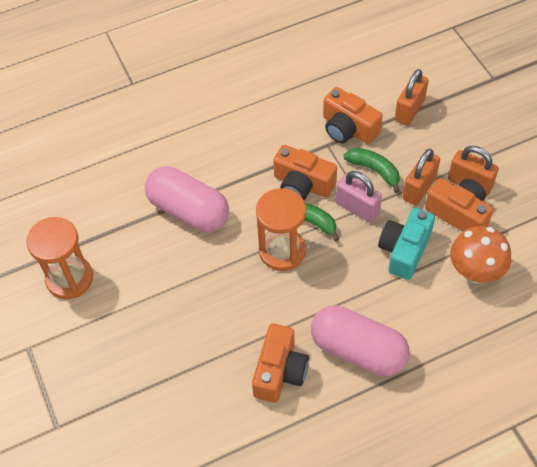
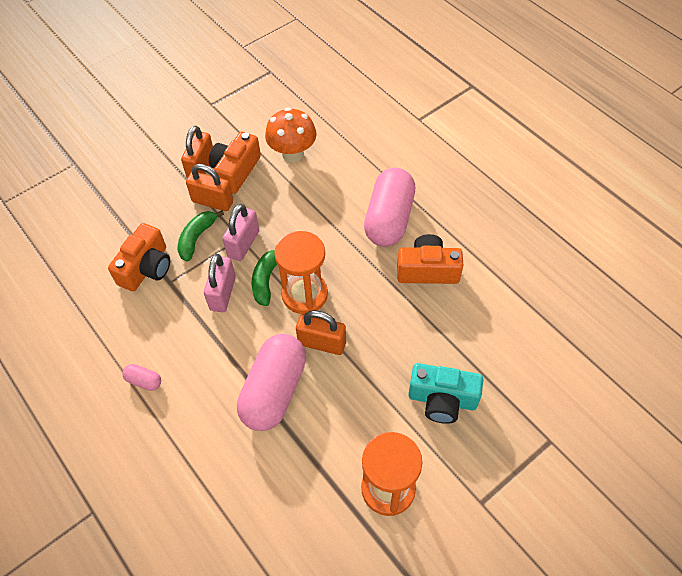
camera: 105 degrees left, 0 degrees up
(230, 119) = (144, 381): none -> pink capsule
(302, 184) = (223, 293): orange camera -> pink padlock
(404, 250) = (282, 202): turquoise camera -> turquoise camera (442, 399)
(409, 110) = (118, 222): orange padlock -> orange padlock (322, 343)

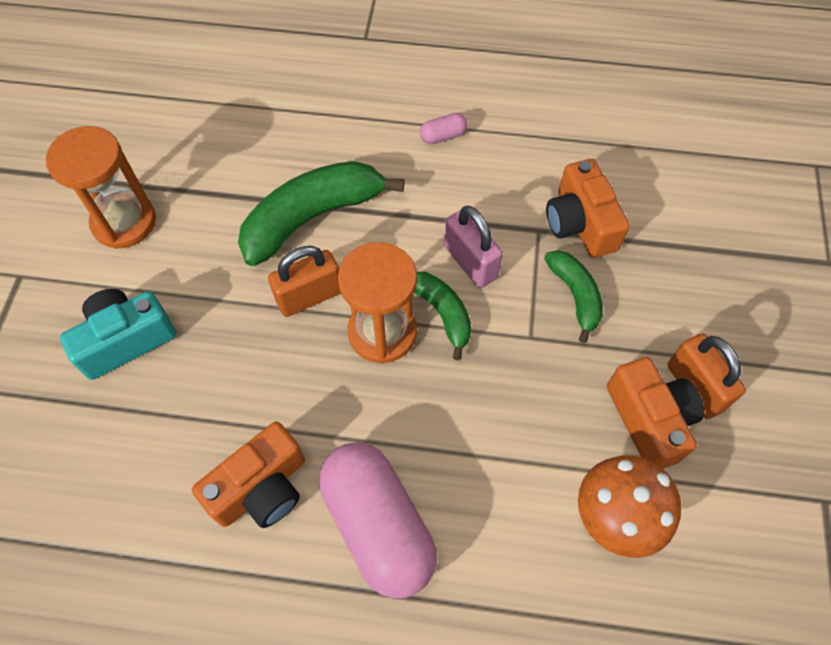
camera: 135 degrees right, 5 degrees up
(212, 202) = (618, 353): orange padlock -> none
(243, 244) = (516, 333): pink padlock -> none
(274, 391) = (312, 218): pink capsule -> green banana

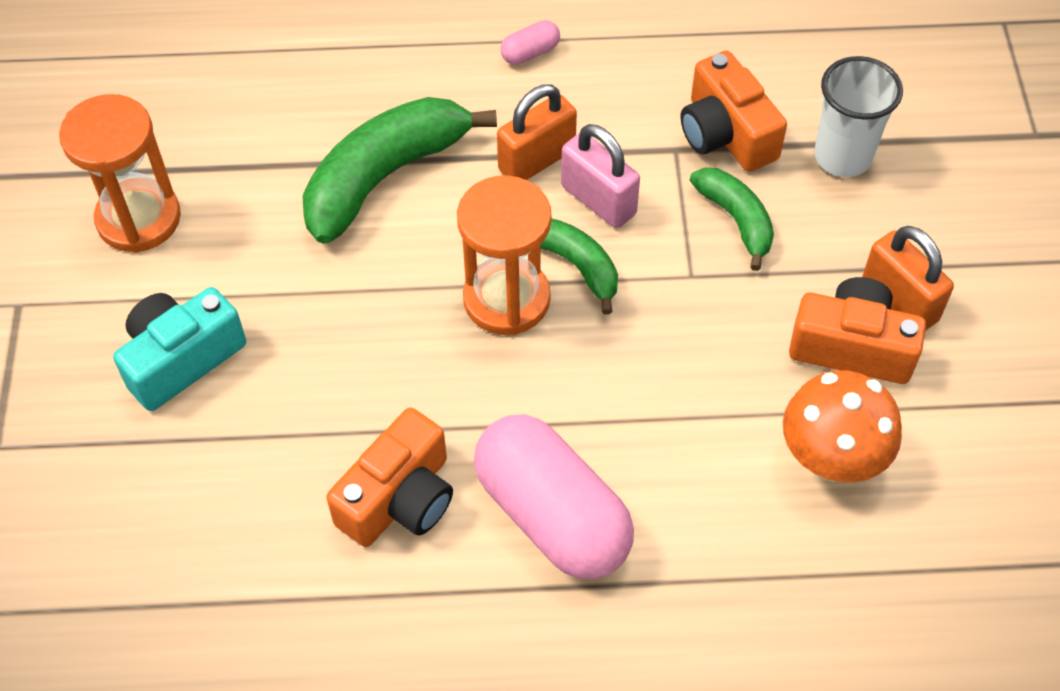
camera: 10 degrees left, 5 degrees down
(309, 296) = (404, 271): orange padlock -> orange padlock (537, 160)
(649, 420) = (852, 347): orange camera -> orange camera turned 45 degrees counterclockwise
(669, 256) = (843, 156): none -> white cup

